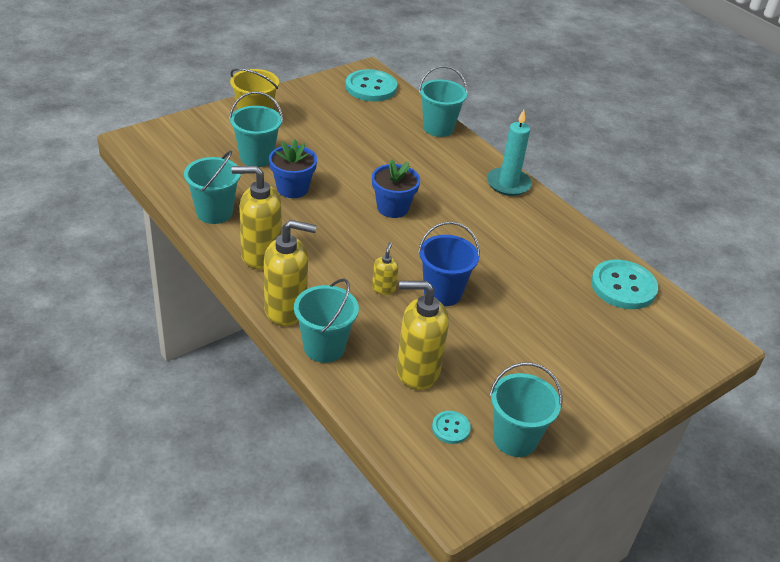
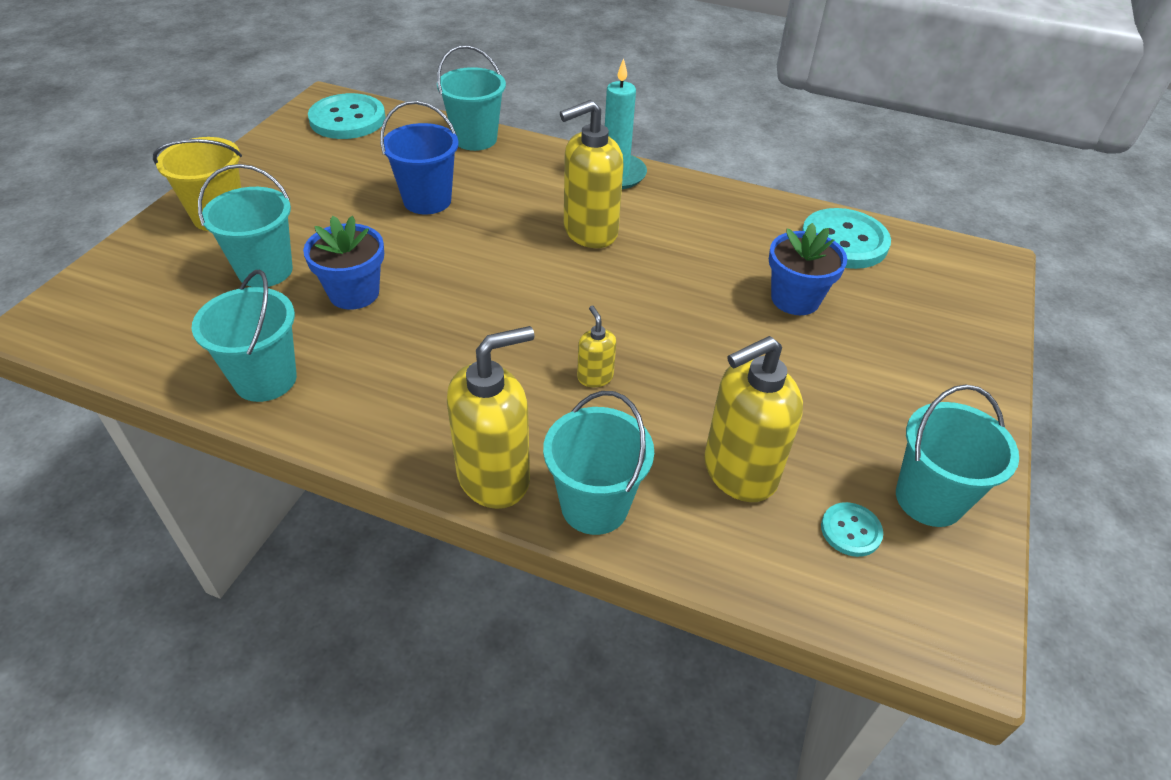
camera: 30 degrees left, 5 degrees up
(260, 255) = (388, 412): yellow soap dispenser -> yellow soap dispenser (589, 232)
(392, 208) = (509, 262): blue flower pot -> blue flower pot (795, 299)
(442, 293) = (669, 346): blue bucket -> blue bucket (427, 200)

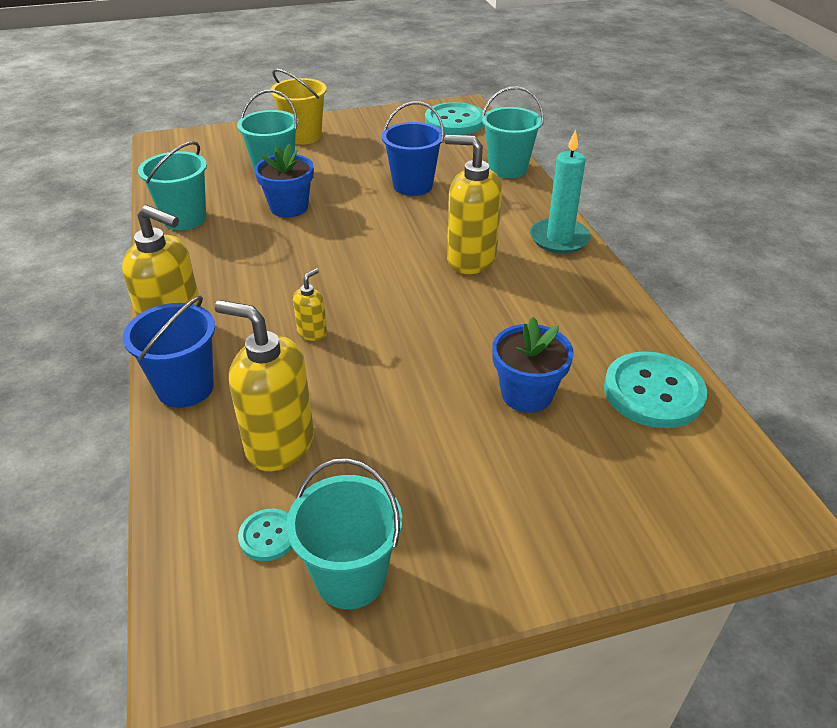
camera: 55 degrees right, 5 degrees down
(594, 506) = (185, 388): turquoise bucket -> blue bucket

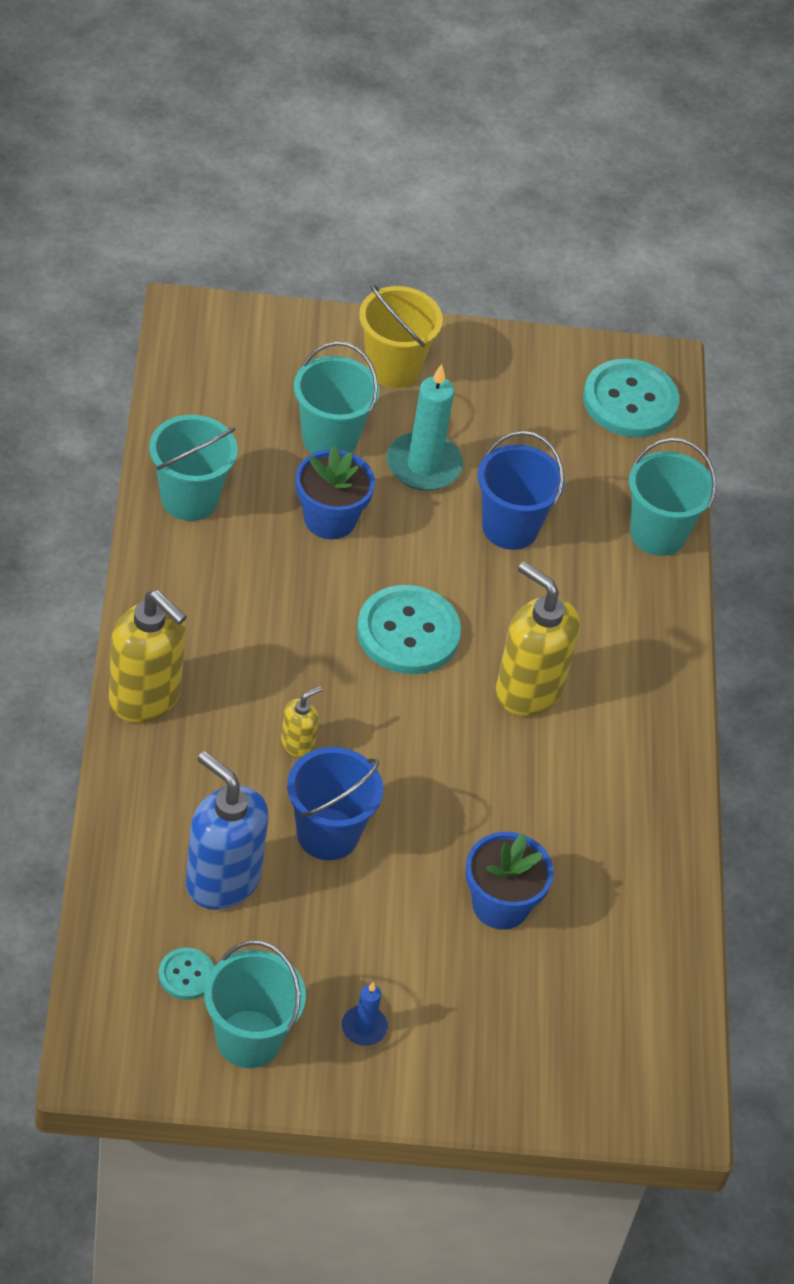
camera: 10 degrees right, 10 degrees up
(185, 388) = (141, 776): blue bucket -> blue bucket (327, 834)
(279, 444) = (222, 880): yellow soap dispenser -> blue soap dispenser
(458, 529) = (364, 1027): none -> blue candle
(559, 239) = (658, 691): turquoise candle -> turquoise candle (423, 465)
(653, 392) = (638, 948): turquoise button -> turquoise button (408, 632)

